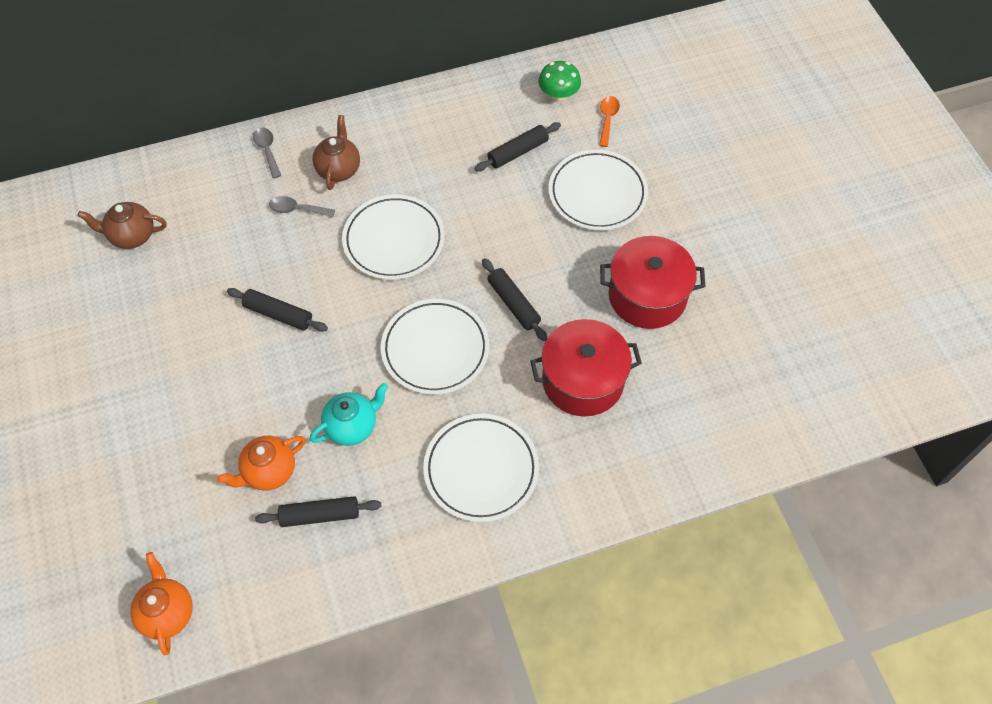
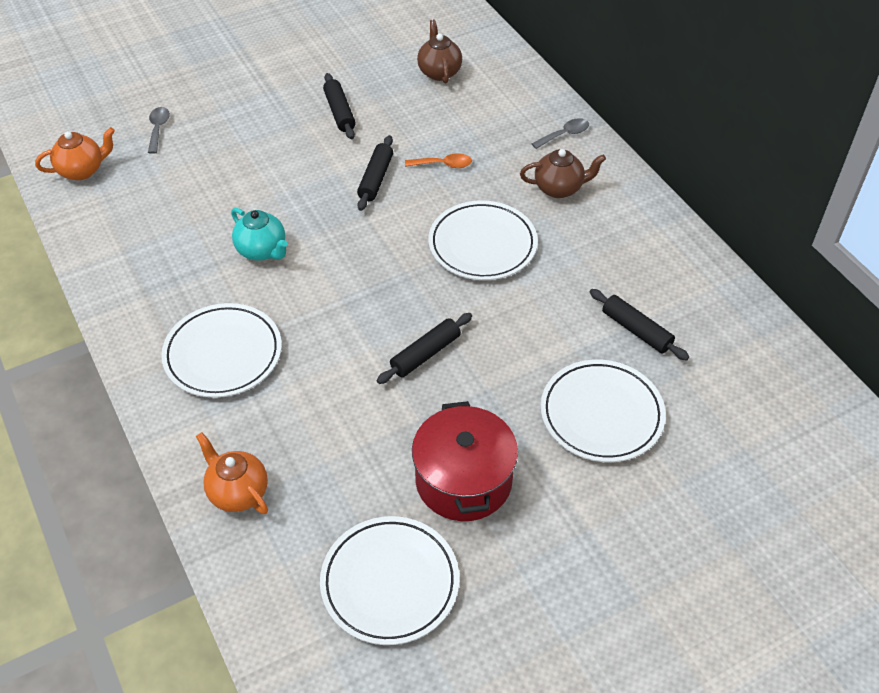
camera: 80 degrees right, 10 degrees down
(269, 472) = (211, 204): orange teapot -> orange teapot (237, 492)
(297, 209) = (499, 168): grey spoon -> grey spoon (158, 129)
(320, 515) = (170, 245): black rolling pin -> black rolling pin (339, 112)
(435, 349) = (357, 297): white plate -> white plate (390, 582)
(558, 94) = (741, 358): green mushroom -> none
(582, 380) = (338, 428): red pot -> none
(607, 119) = (722, 412): orange spoon -> orange spoon (443, 165)

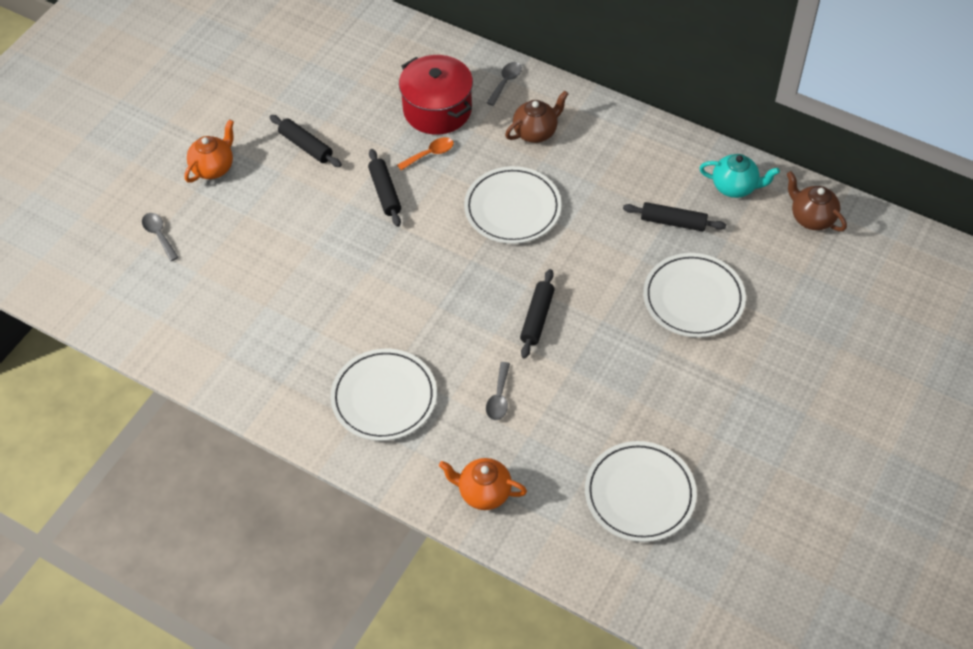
camera: 30 degrees left, 5 degrees up
(82, 170) = (125, 305): orange teapot -> orange teapot (213, 168)
(262, 251) = (343, 299): turquoise teapot -> turquoise teapot (735, 187)
(327, 409) = (499, 398): none -> grey spoon
(439, 72) = (360, 70): brown teapot -> brown teapot (811, 218)
(463, 480) = (635, 397): red pot -> red pot (437, 110)

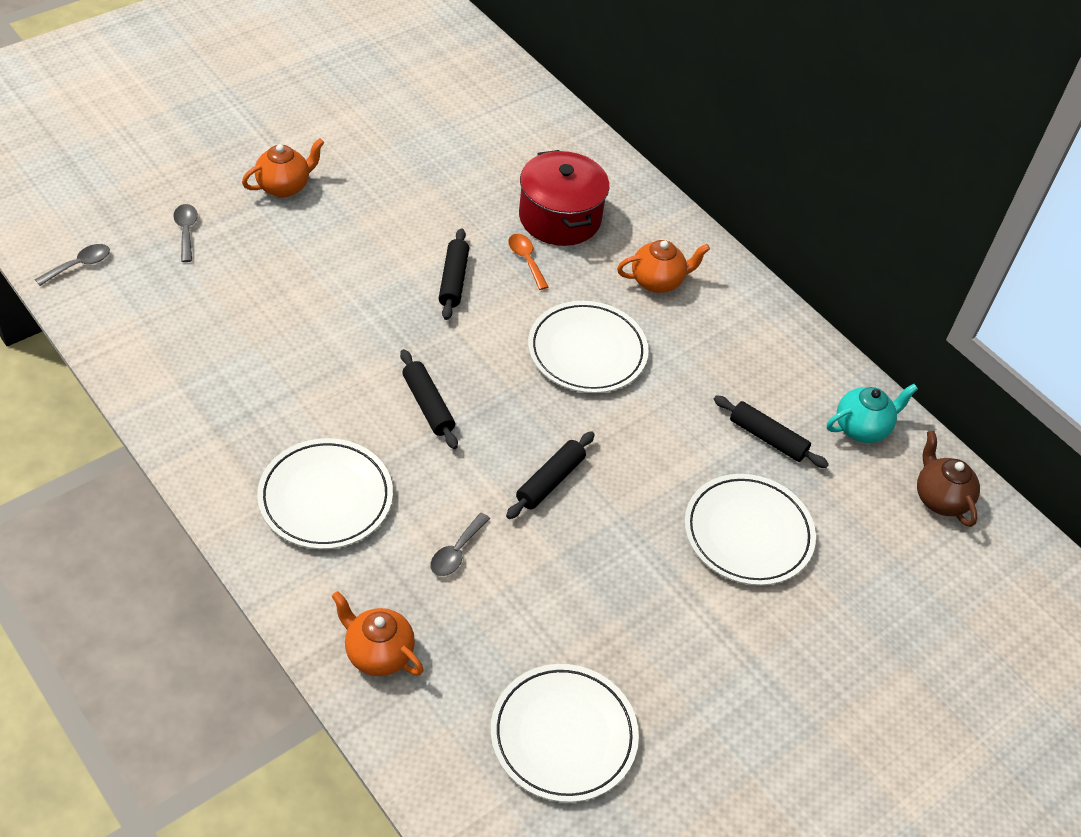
camera: 15 degrees right, 5 degrees down
(306, 146) = (395, 201): black rolling pin -> black rolling pin (428, 405)
(430, 154) = (526, 260): orange spoon -> orange spoon turned 105 degrees counterclockwise
(506, 82) = (652, 218): grey spoon -> grey spoon (79, 265)
(536, 132) = (658, 281): brown teapot -> orange teapot
(735, 187) = (862, 428): turquoise teapot -> turquoise teapot turned 60 degrees counterclockwise

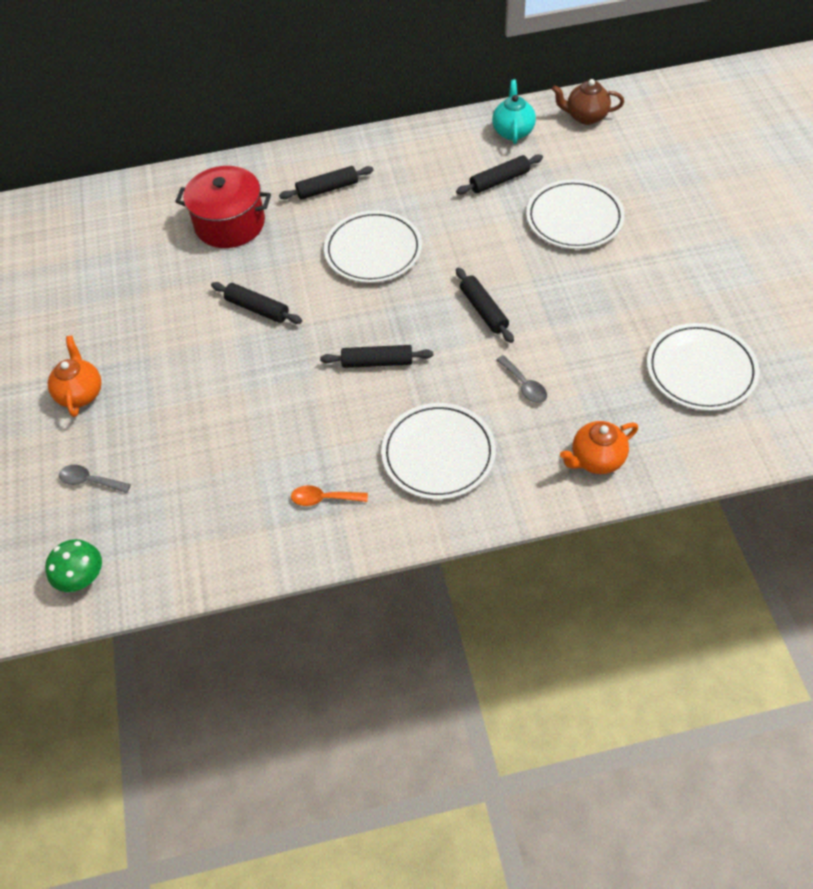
camera: 55 degrees left, 5 degrees up
(79, 265) = (81, 577): grey spoon -> green mushroom
(526, 260) = (262, 257): orange spoon -> orange spoon (323, 499)
(658, 281) = (327, 189): orange teapot -> black rolling pin

